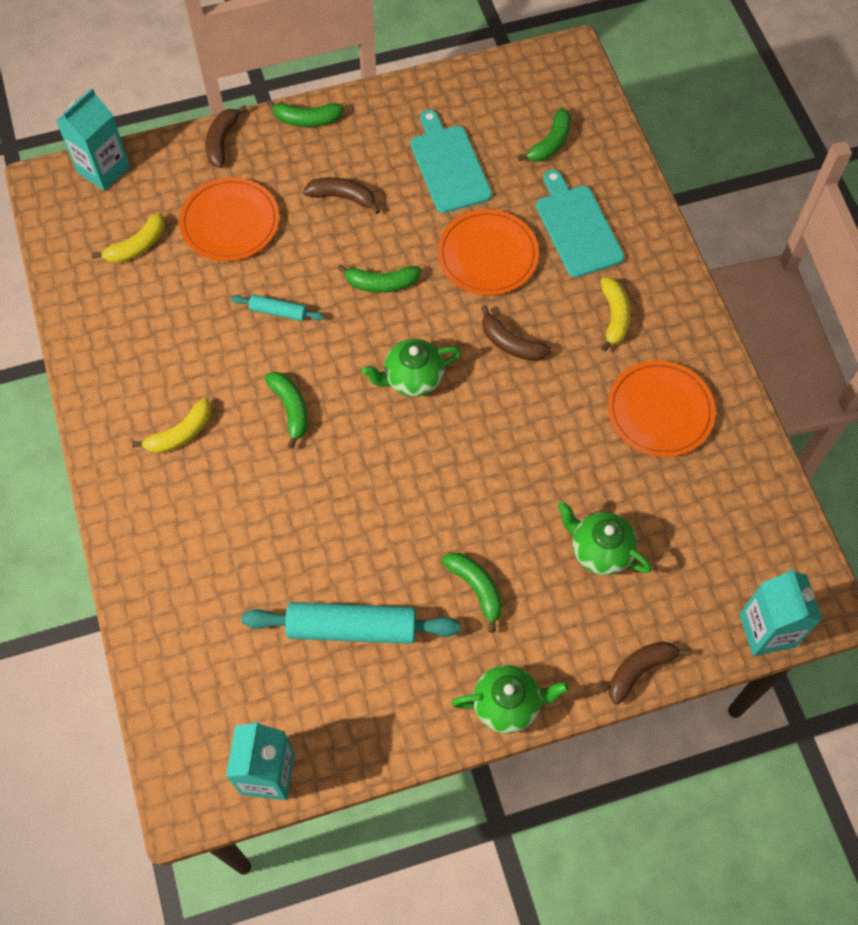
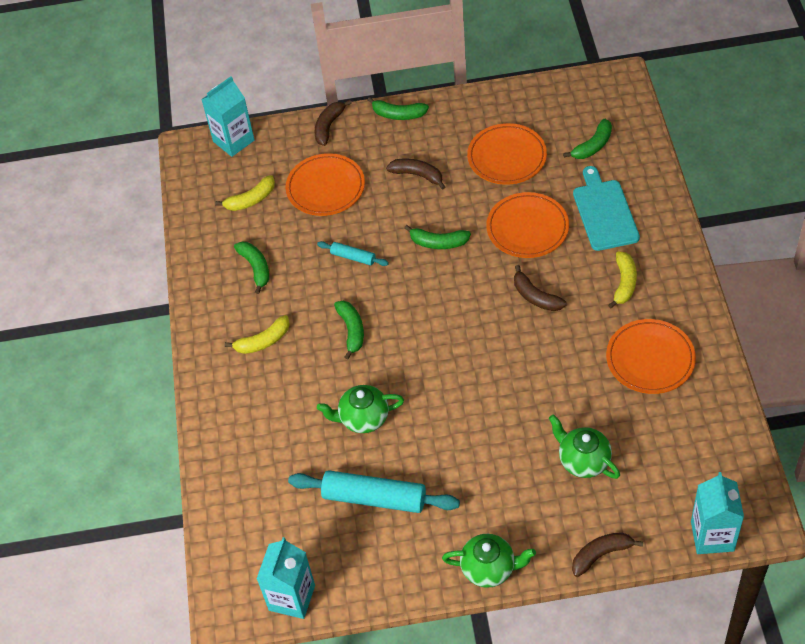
camera: 15 degrees right, 10 degrees down
(412, 378) = (452, 316): green teapot -> green teapot (363, 418)
(449, 165) = (507, 157): turquoise cutting board -> orange plate
(476, 588) = (478, 479): green banana -> green banana (255, 268)

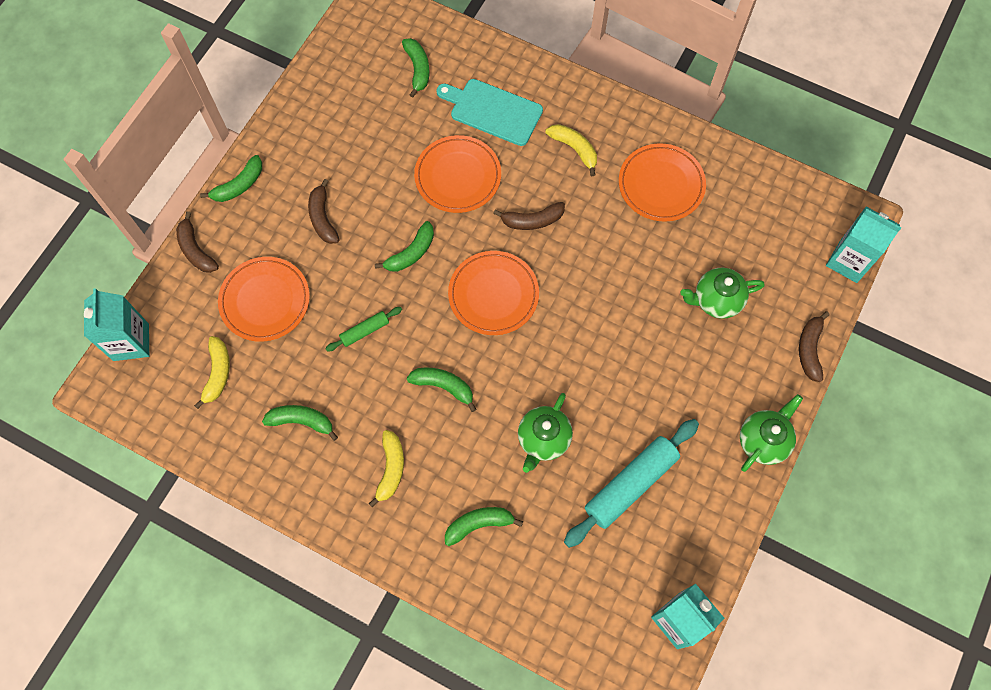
camera: 60 degrees left, 15 degrees up
(265, 421) = (479, 524): none -> green banana
(353, 257) = (365, 331): turquoise rolling pin -> green rolling pin
(418, 175) = (323, 218): brown banana -> brown banana turned 75 degrees counterclockwise
(507, 157) = (369, 138): orange plate -> orange plate (493, 295)

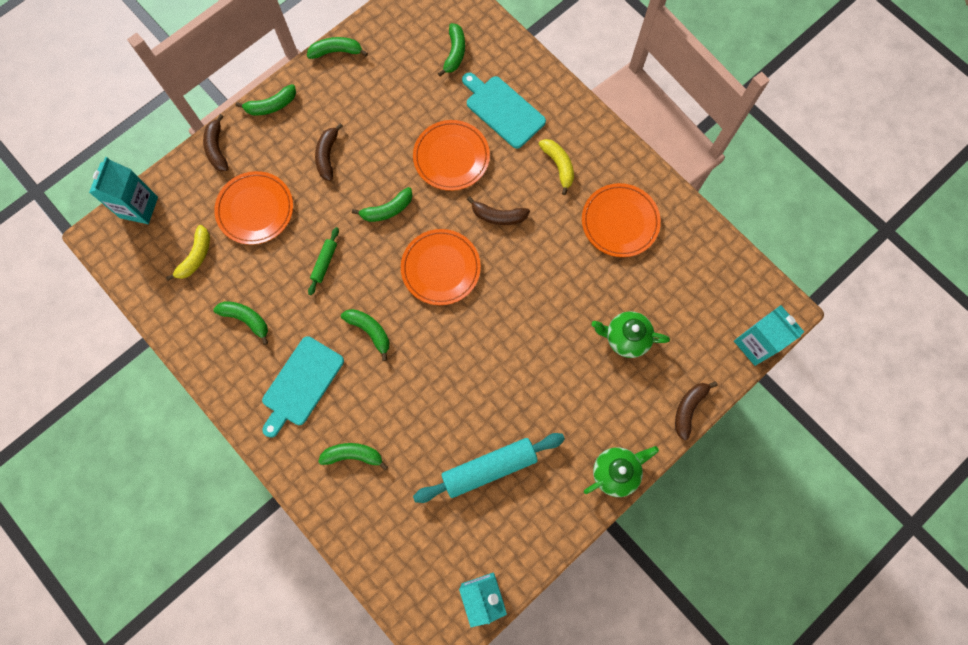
camera: 20 degrees right, 5 degrees up
(289, 107) = (336, 51): none -> green banana
(365, 331) = (324, 262): green rolling pin -> green rolling pin turned 60 degrees counterclockwise
(390, 469) = (301, 384): yellow banana -> turquoise cutting board
(543, 439) = (433, 404): green teapot -> none

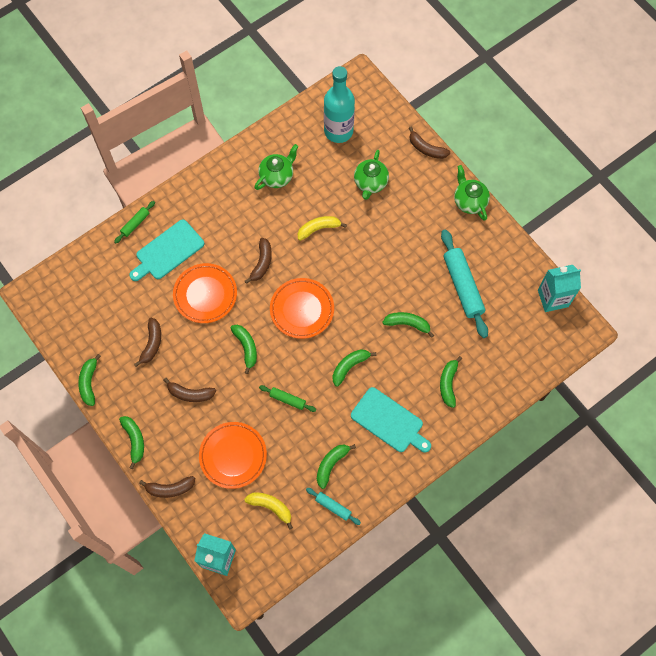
camera: 85 degrees left, 5 degrees down
(195, 326) = (333, 507): none -> turquoise rolling pin
(386, 108) = (152, 344): none -> brown banana
(454, 53) = (108, 285): green banana -> green banana (407, 324)
(534, 71) = (135, 224): none -> green rolling pin
(558, 166) = (224, 214): yellow banana -> yellow banana (319, 229)
(620, 222) = (277, 176): orange plate -> green teapot
(697, 291) = (338, 131): none -> turquoise bottle
(755, 344) = (382, 99): turquoise carton -> none

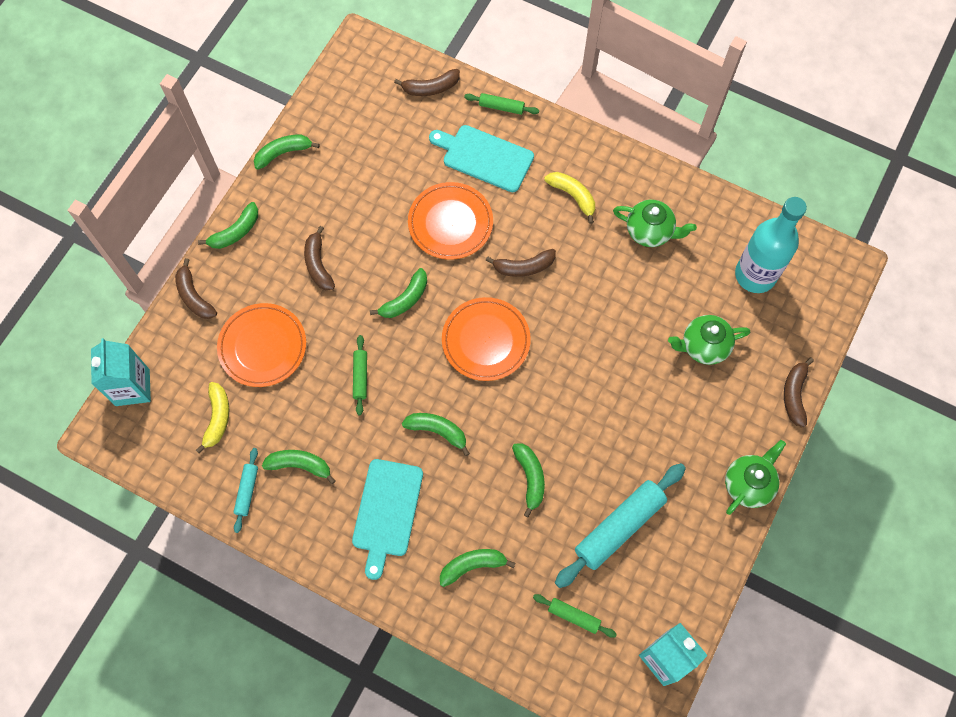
camera: 65 degrees right, 0 degrees up
(152, 344) = (360, 195): brown banana -> brown banana (430, 88)
(319, 229) = (605, 312): yellow banana -> yellow banana (573, 196)
(506, 338) = (573, 616): none -> green rolling pin

